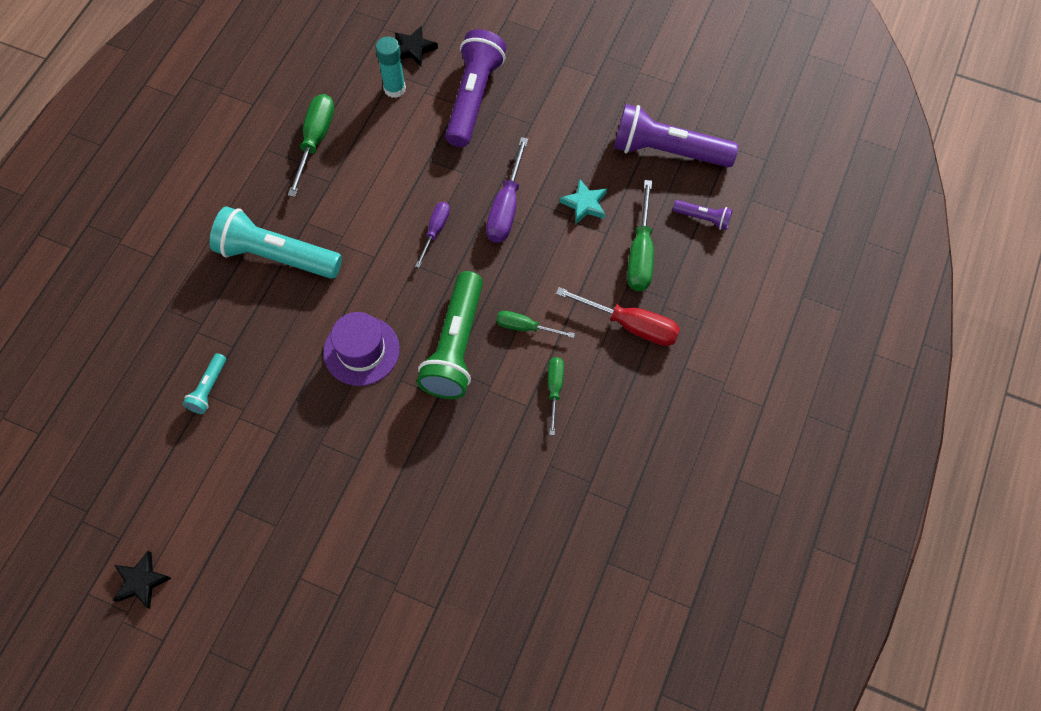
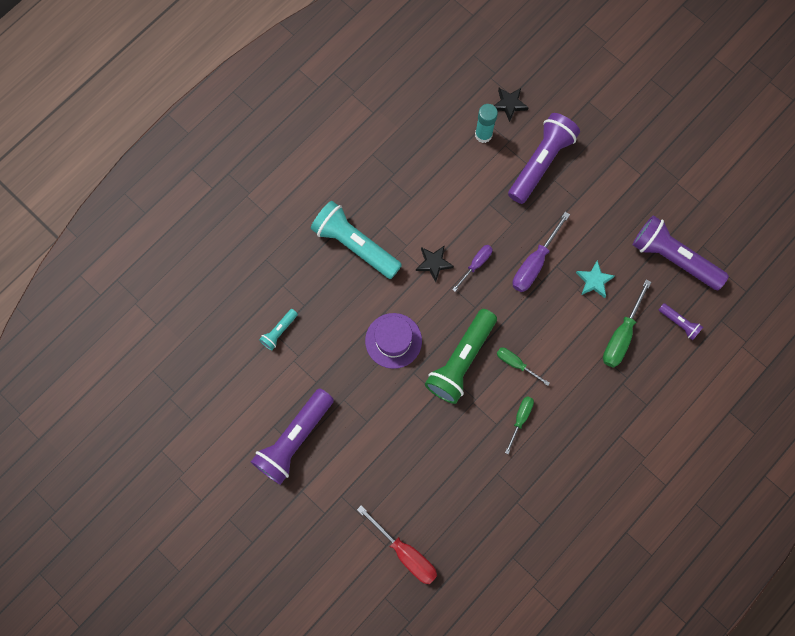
camera: 20 degrees right, 10 degrees up
(141, 581) = (198, 455): black star -> black star (434, 263)
(269, 515) = (294, 439): none -> purple flashlight
(315, 140) = (411, 159): green screwdriver -> none
(631, 325) = (593, 389): red screwdriver -> red screwdriver (405, 553)

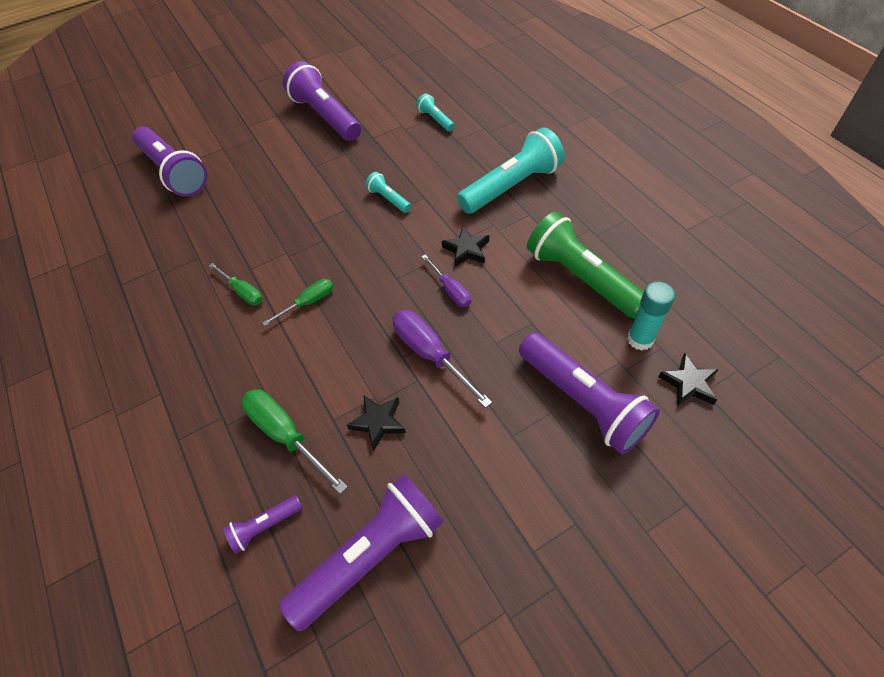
camera: 110 degrees right, 20 degrees down
(393, 340) = (388, 199): purple hat -> turquoise flashlight
(405, 553) = (174, 172): red screwdriver -> purple flashlight
(461, 361) = (338, 251): green flashlight -> green flashlight (581, 278)
(594, 281) = (378, 422): turquoise star -> black star

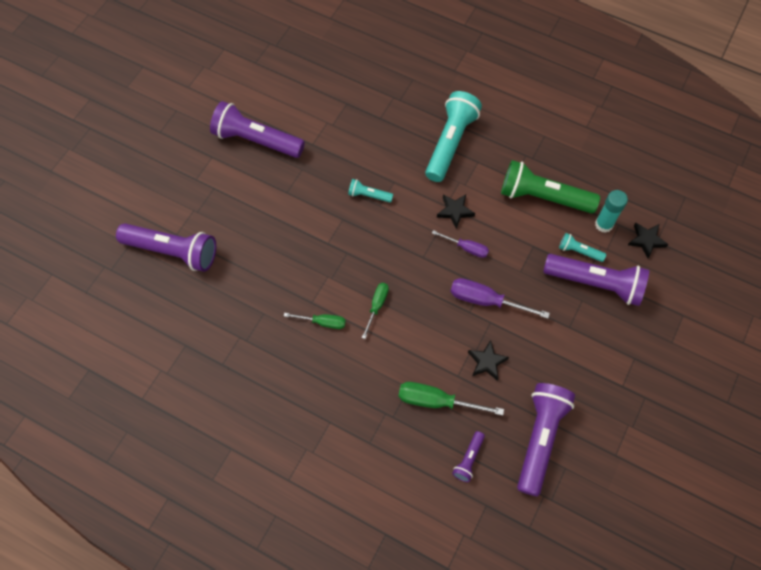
camera: 35 degrees left, 10 degrees up
(435, 119) = (350, 105): turquoise flashlight -> turquoise flashlight (579, 251)

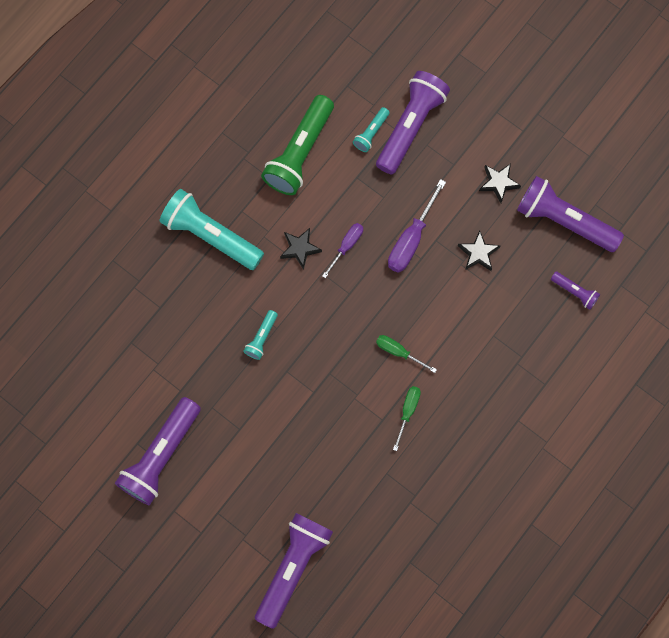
camera: 80 degrees left, 10 degrees up
(436, 401) = (512, 311): green screwdriver -> none
(603, 224) = (344, 100): turquoise glue stick -> none
(646, 240) = (371, 64): black star -> black star (498, 183)

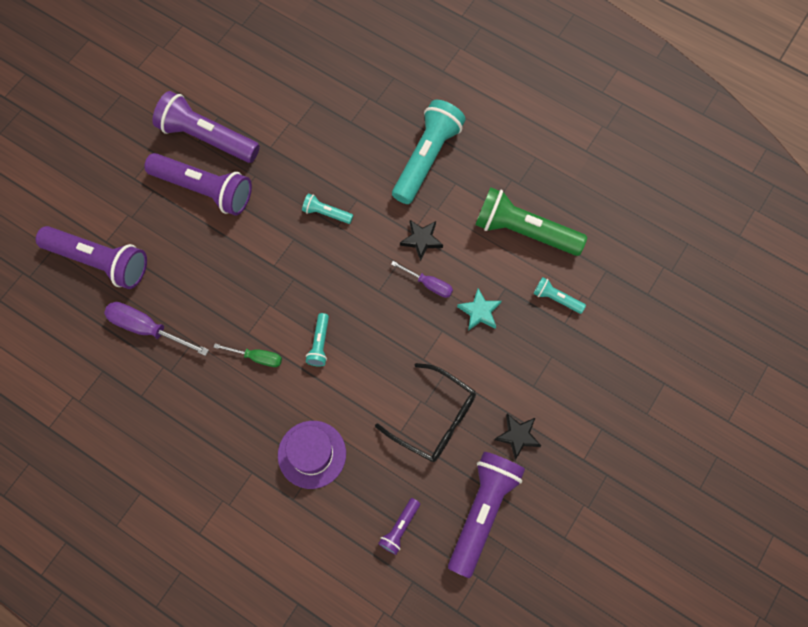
camera: 85 degrees right, 5 degrees down
(378, 203) = (479, 312): none -> turquoise star
(398, 352) = (319, 344): green screwdriver -> turquoise flashlight
(410, 126) = (570, 338): purple flashlight -> purple flashlight (204, 189)
(411, 239) = (443, 348): purple screwdriver -> purple screwdriver (147, 328)
(478, 253) = (434, 419): black star -> black glasses
(504, 365) = (312, 454): none -> purple hat

